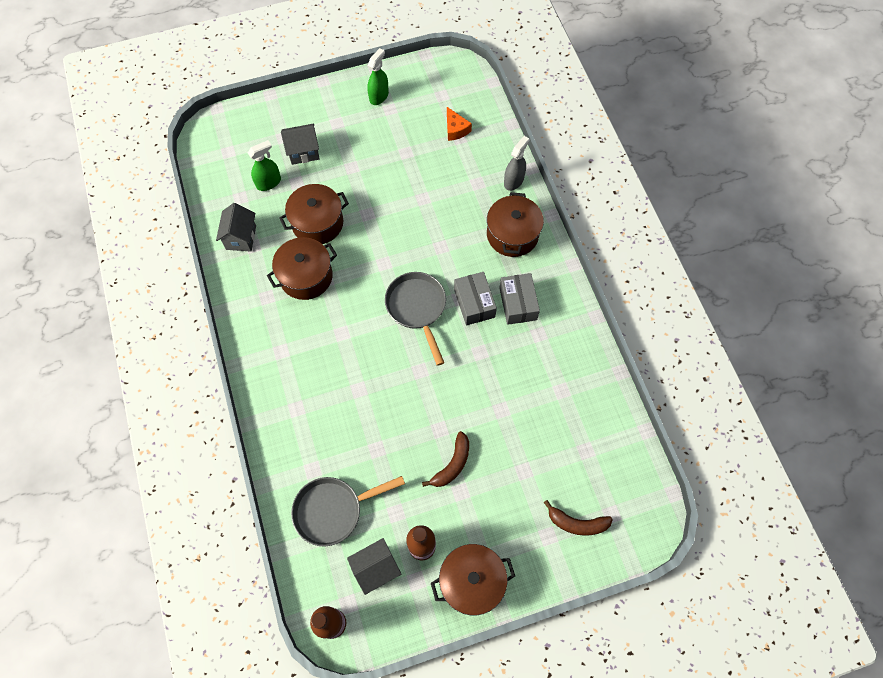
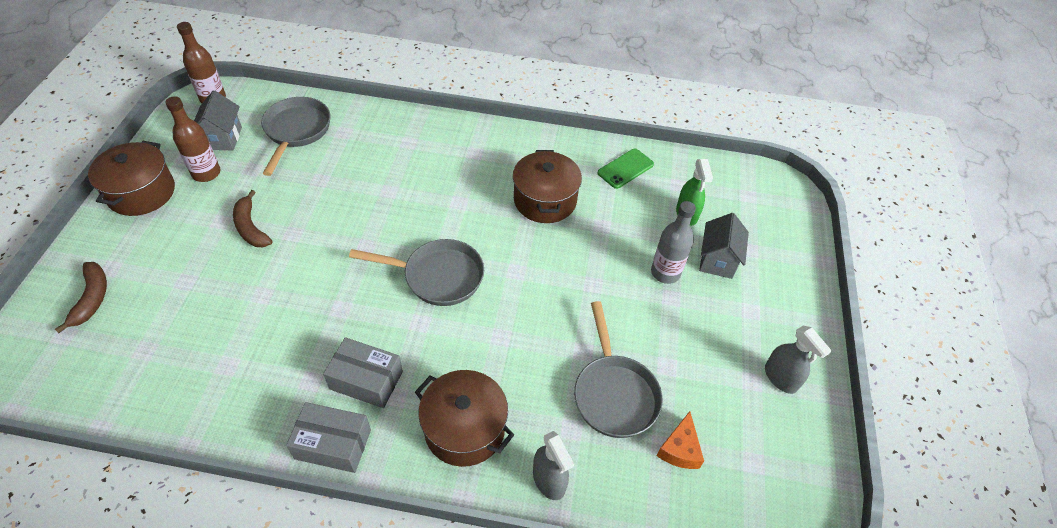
camera: 115 degrees right, 15 degrees down
(241, 237) = (625, 169): grey house -> green phone
(317, 223) = (607, 235): brown pot -> none
(332, 177) = (665, 273): none -> grey bottle
(379, 96) = (780, 378): green spray bottle -> grey spray bottle
(441, 171) = (614, 393): none -> grey pan
(455, 129) = (680, 449): orange cheese -> orange cheese turned 75 degrees counterclockwise
(474, 303) = (402, 334): grey box -> grey box (333, 444)
(577, 523) = (92, 298): brown banana -> brown banana turned 135 degrees clockwise

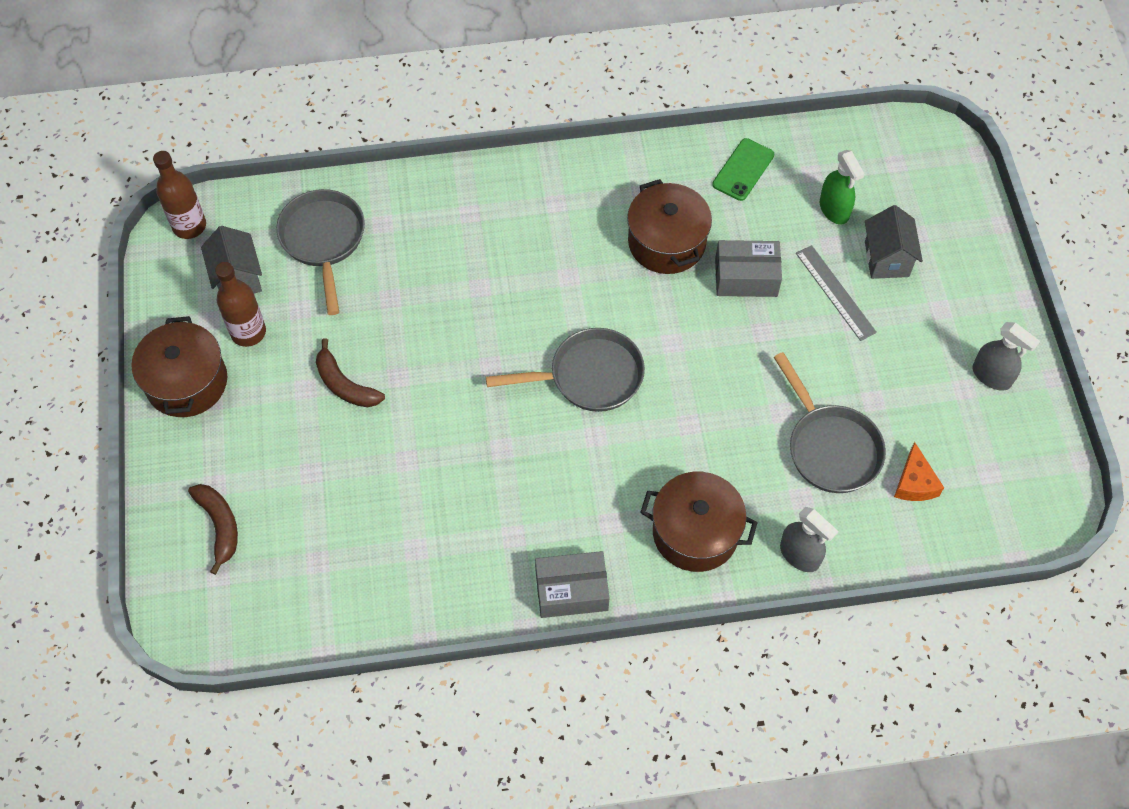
camera: 15 degrees left, 10 degrees up
(366, 380) = (571, 516): grey box -> grey box (746, 277)
(665, 273) = (835, 292): grey bottle -> grey ruler

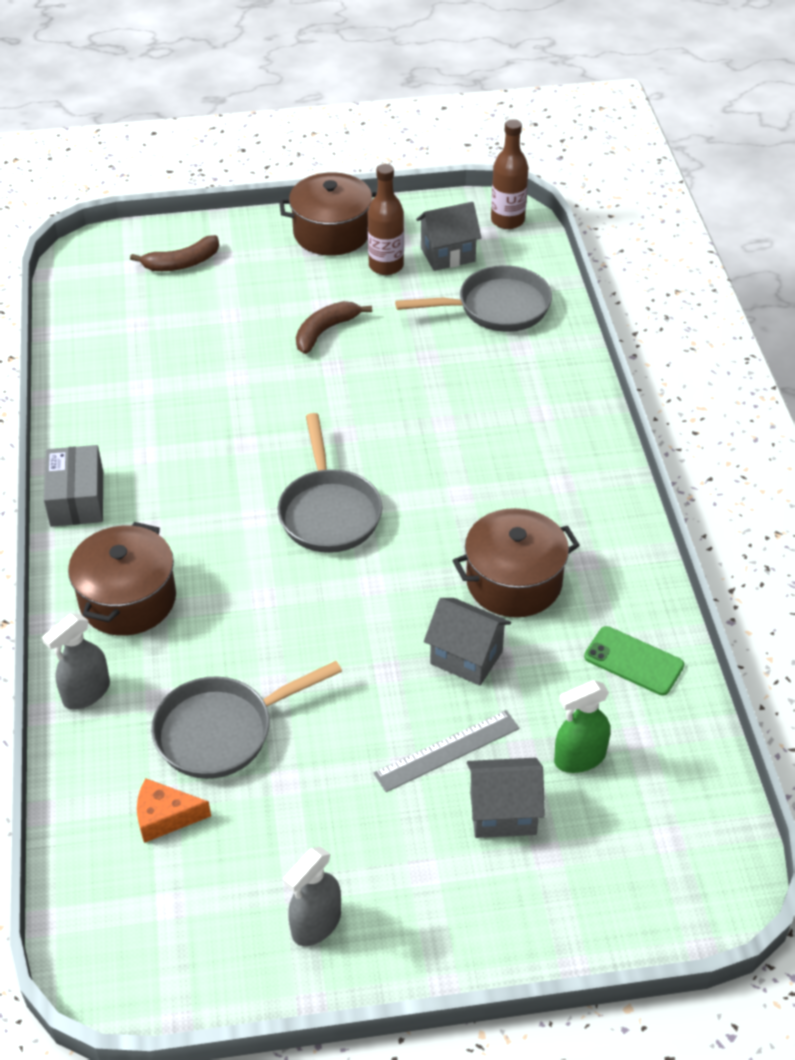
camera: 90 degrees right, 15 degrees down
(746, 277) = (466, 657): grey box -> grey house

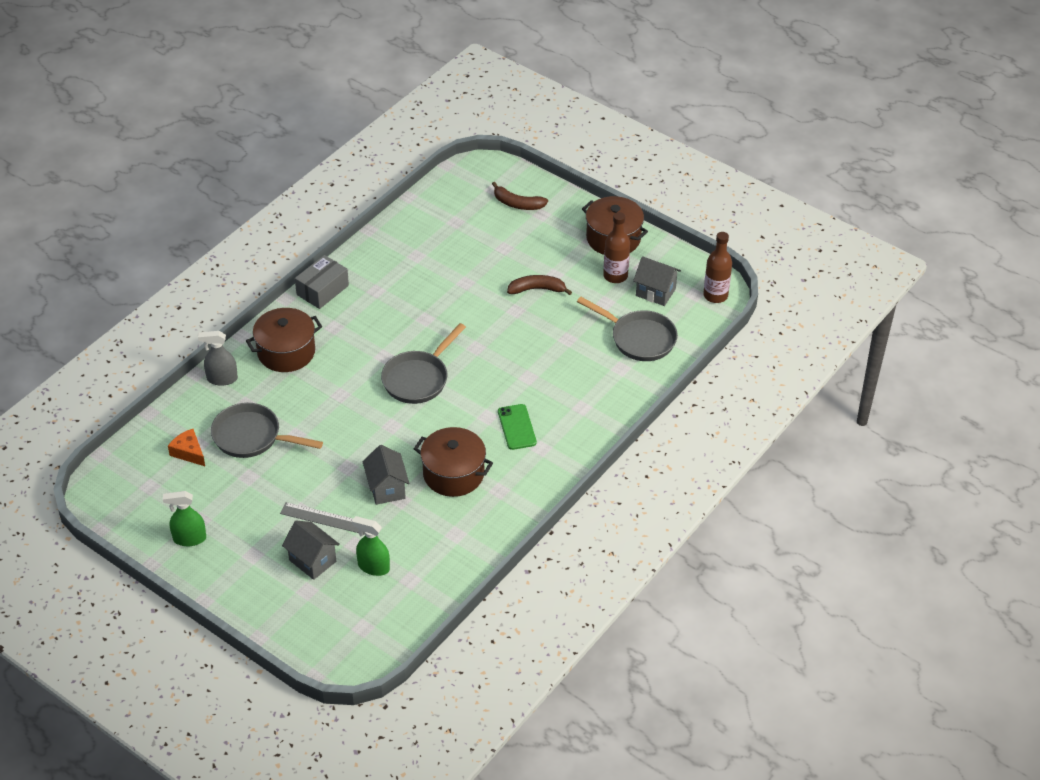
camera: 45 degrees right, 0 degrees up
(316, 924) = (189, 538): grey spray bottle -> green spray bottle
(633, 661) = (454, 549): green phone -> green phone (517, 427)

